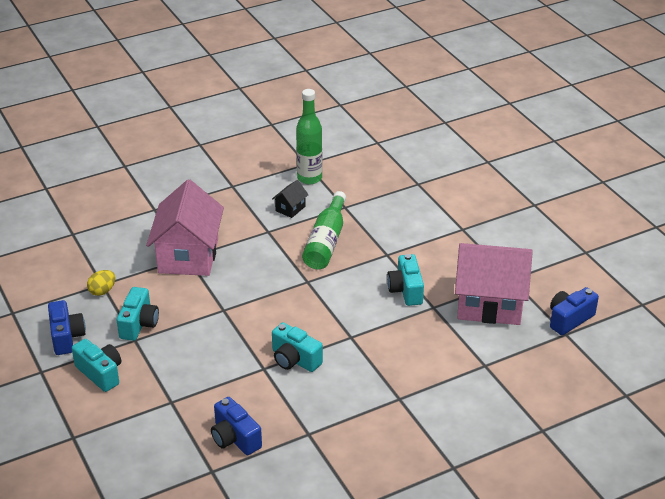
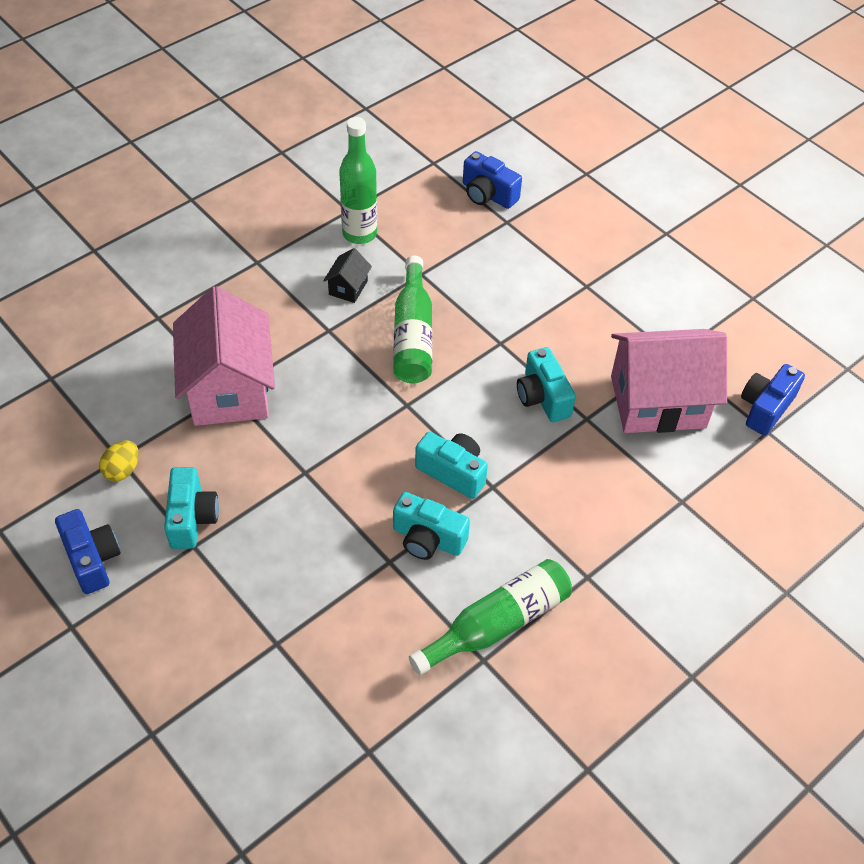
camera: 15 degrees left, 15 degrees up
(100, 373) = (160, 614): turquoise camera -> turquoise camera (453, 472)
(235, 438) = (384, 688): blue camera -> blue camera (488, 194)
(326, 415) = (497, 624): none -> green bottle

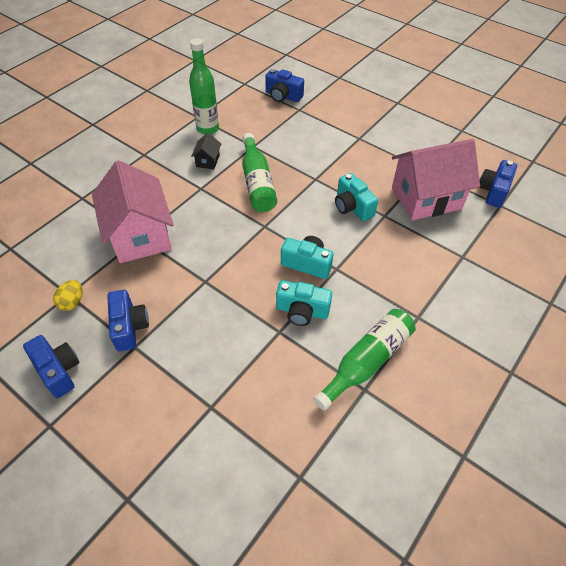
camera: 10 degrees left, 0 degrees up
(192, 518) = (129, 327): turquoise camera -> blue camera

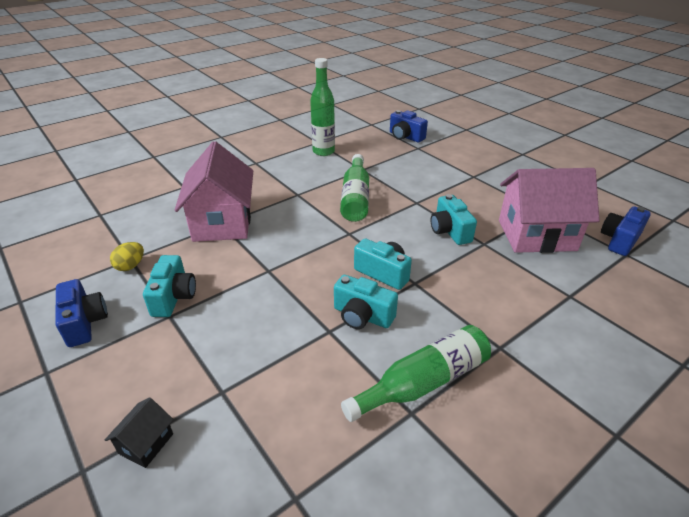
camera: 15 degrees right, 15 degrees down
(129, 327) = (174, 297): blue camera -> turquoise camera
(207, 161) = (313, 175): black house -> black house (146, 443)

